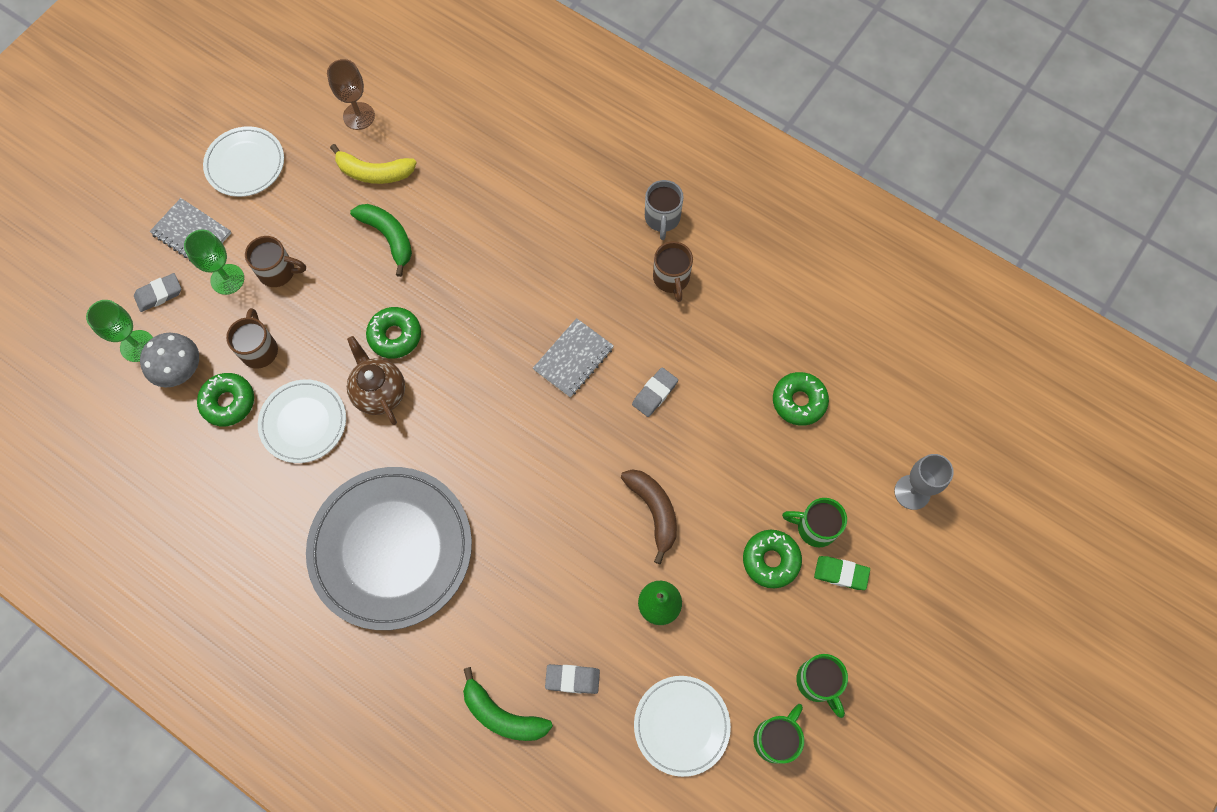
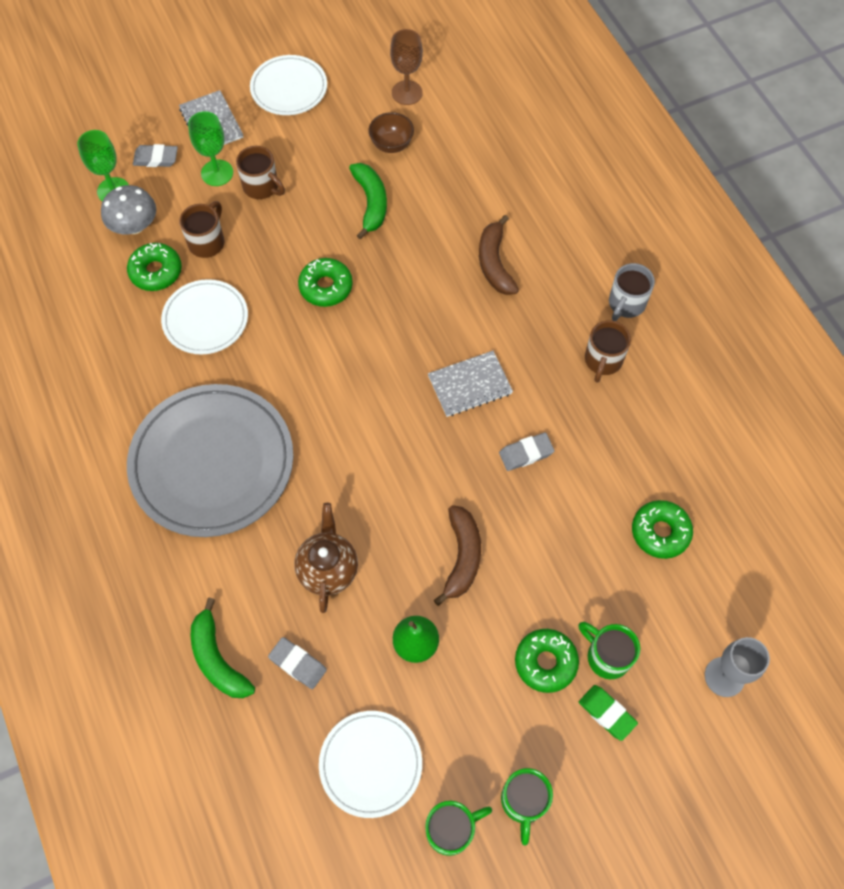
camera: 30 degrees right, 5 degrees down
(374, 172) = (391, 144): yellow banana -> brown bowl
(379, 392) = (283, 327): brown teapot -> brown teapot (328, 569)
(531, 238) = (494, 263): none -> brown banana

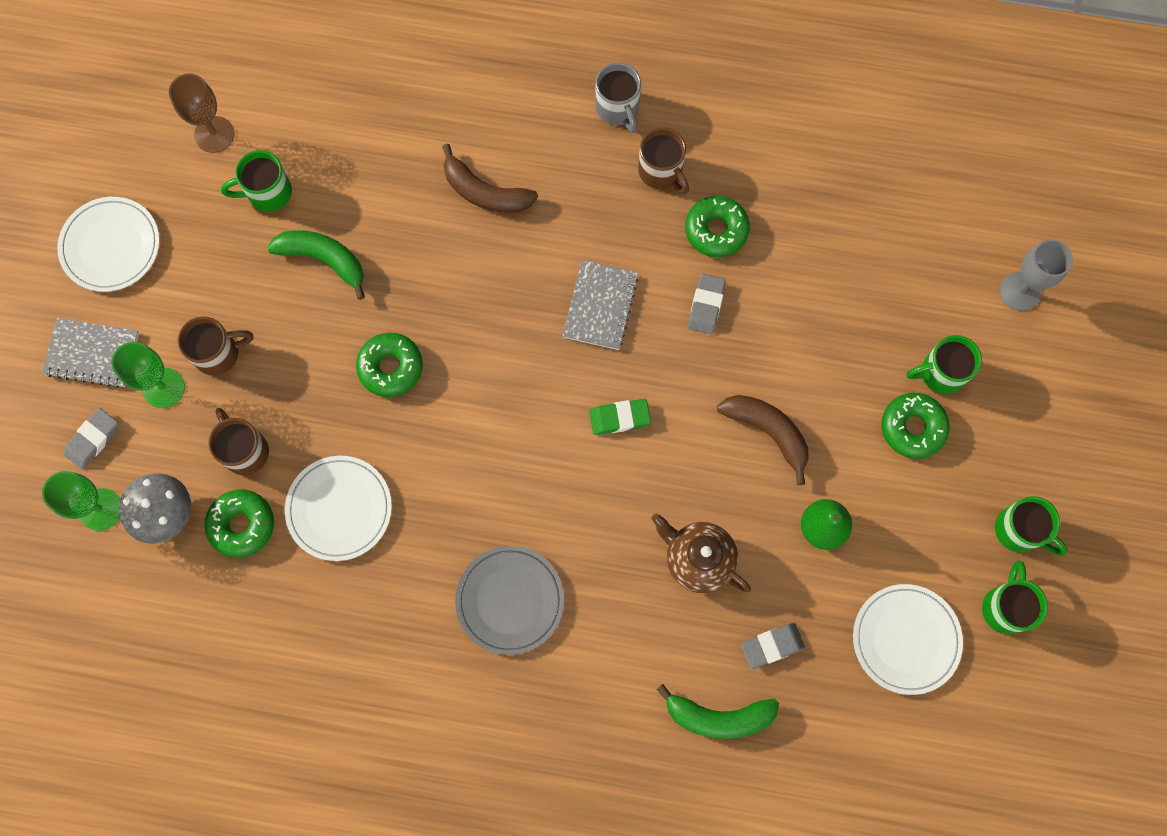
camera: 55 degrees left, 10 degrees up
(212, 462) = (510, 600): grey plate -> grey plate, size x0.56
(391, 144) = (268, 193): brown bowl -> green mug
(607, 713) = (989, 409): green eraser -> green eraser (619, 418)
(660, 532) = (860, 247): green donut -> green donut (716, 230)

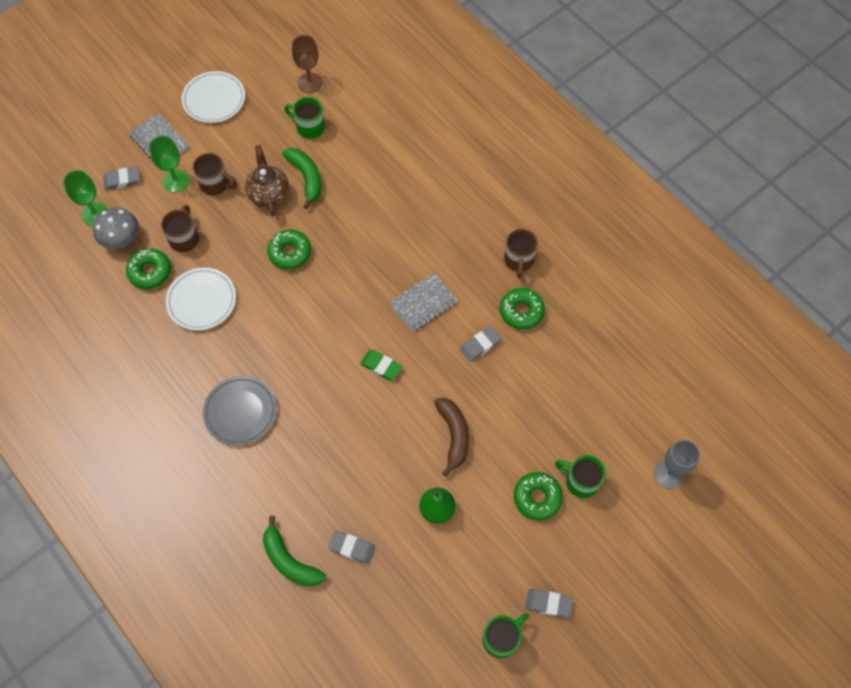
camera: 40 degrees right, 10 degrees down
(485, 192) = (416, 204): brown banana -> none
(617, 108) = (524, 212): grey mug -> none
(698, 560) = (354, 471): brown teapot -> brown teapot (269, 194)
(906, 639) = (428, 607): white plate -> none
(1019, 531) = (548, 603): green mug -> grey eraser

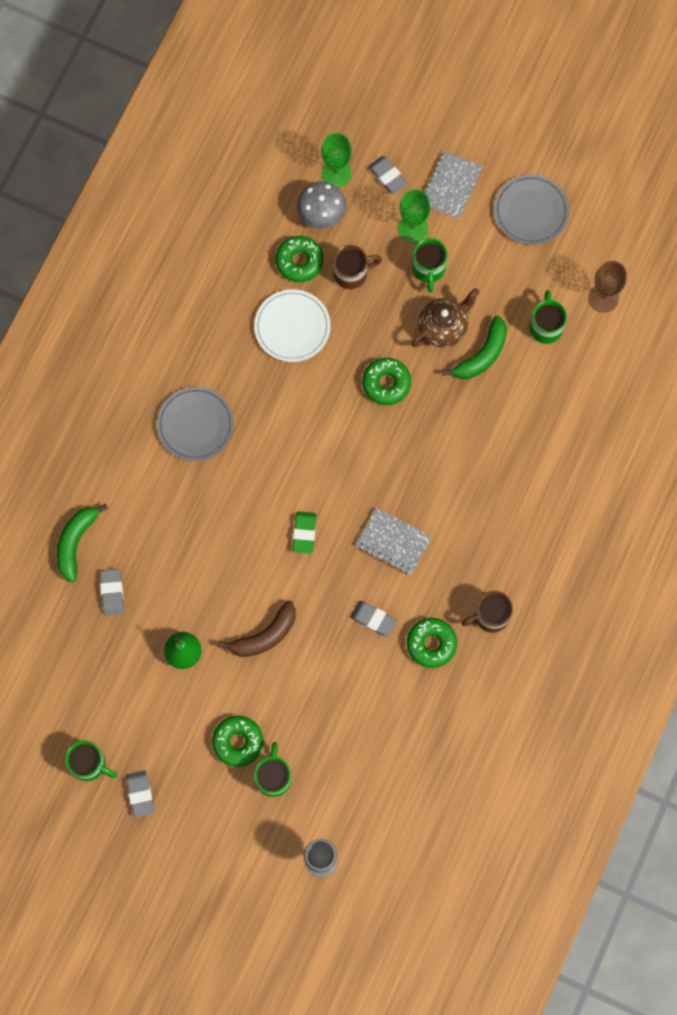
camera: 65 degrees right, 10 degrees up
(214, 99) = (531, 211): white plate -> grey plate
(215, 184) = (428, 269): brown mug -> green mug

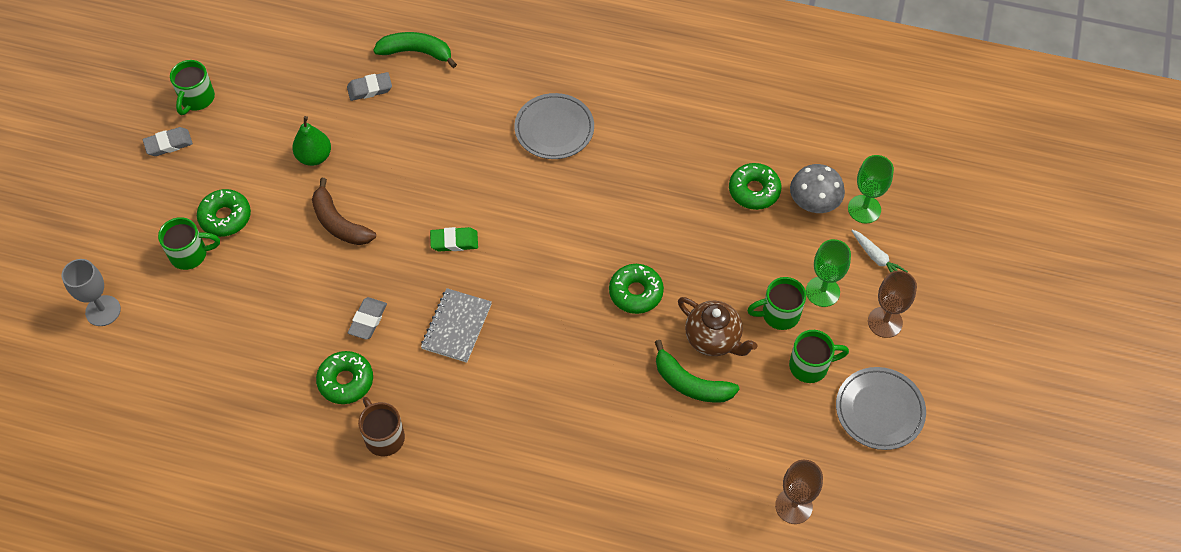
camera: 80 degrees right, 15 degrees down
(292, 327) = (679, 196): white plate -> none
(352, 273) = (753, 241): brown mug -> none
(387, 176) = (876, 258): grey eraser -> white carrot
(451, 186) = (885, 322): grey notebook -> brown goblet
(546, 326) = (741, 446): green mug -> green mug (810, 366)

